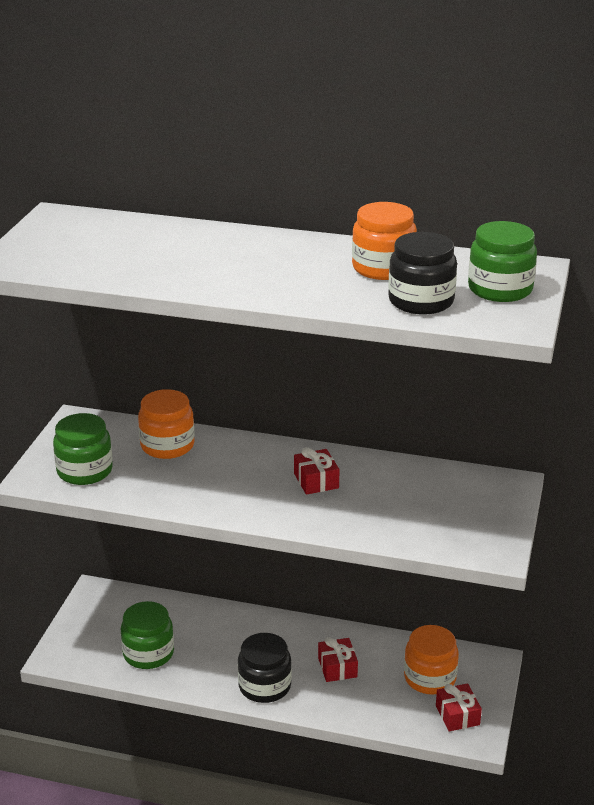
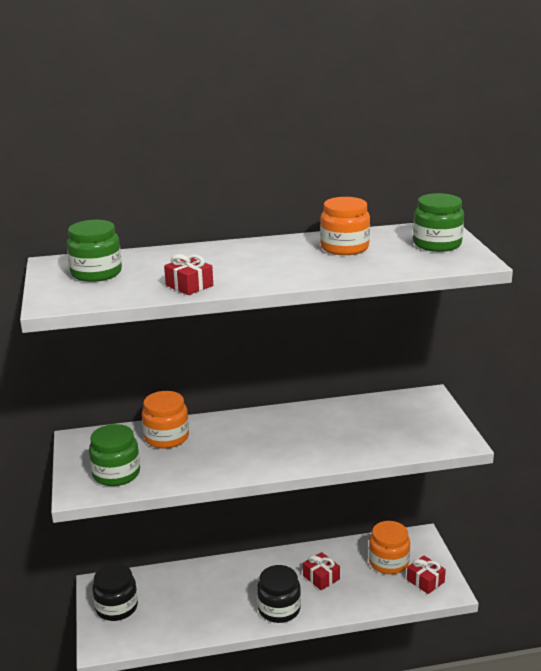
camera: 25 degrees left, 5 degrees down
(148, 653) = (173, 616): green jar -> green jar (96, 273)
(316, 481) = (299, 431): red gift -> red gift (189, 285)
(421, 301) = (396, 261): black jar -> black jar (116, 607)

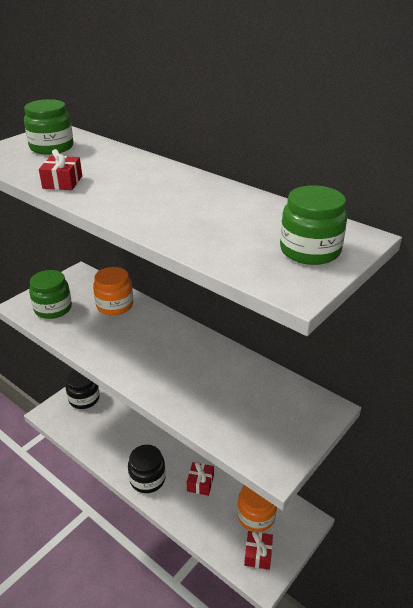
camera: 50 degrees right, 10 degrees up
(344, 247) = (229, 210): orange jar -> none

